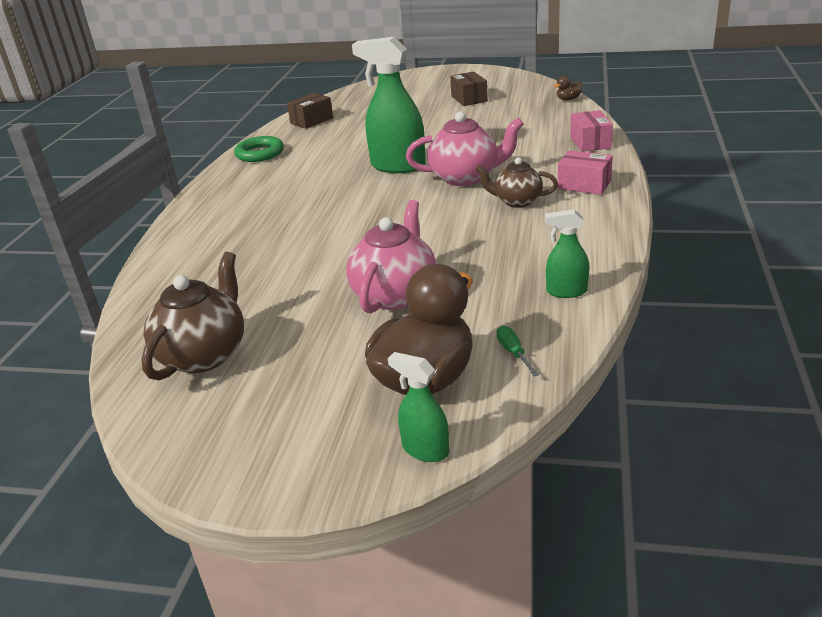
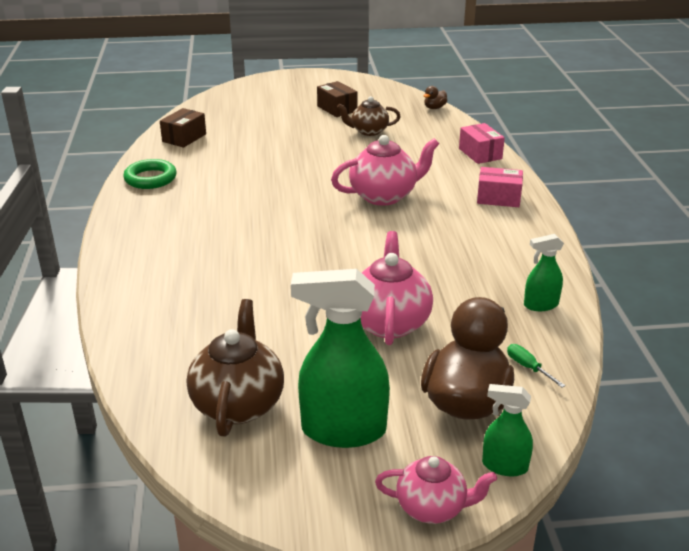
camera: 20 degrees left, 0 degrees up
(323, 480) = (432, 508): none -> pink teapot
(397, 166) = (309, 187): green spray bottle -> green spray bottle (343, 430)
(517, 201) = (447, 218): brown teapot -> brown teapot (368, 131)

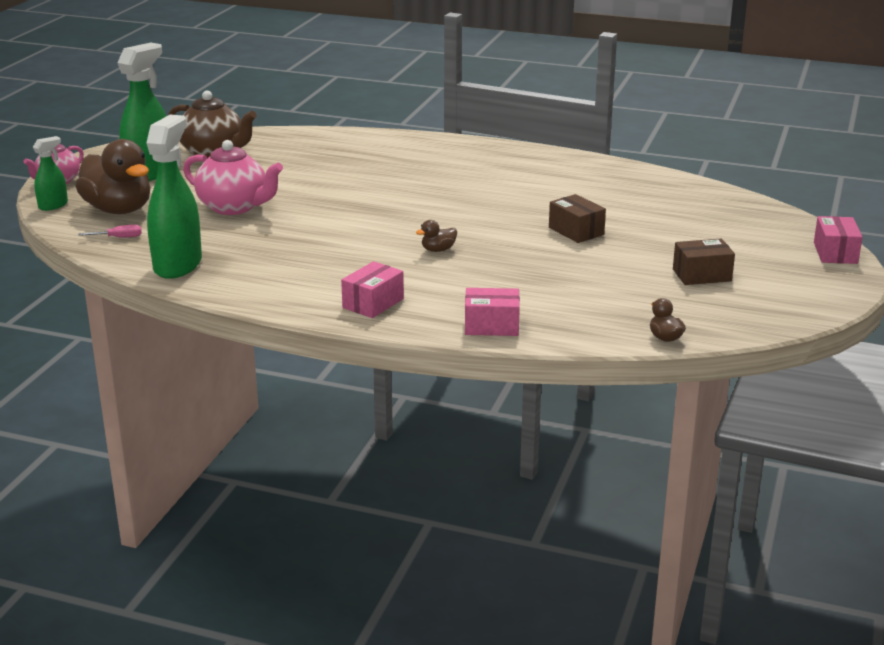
camera: 115 degrees right, 5 degrees down
(150, 178) = (573, 164): green ring -> none
(184, 138) = (664, 187): brown box -> brown box (576, 231)
(267, 80) = (835, 253): none -> pink box
(368, 131) = (613, 278): brown teapot -> none
(384, 196) = (438, 250): pink teapot -> brown duck
(528, 367) = (119, 237): green screwdriver -> pink screwdriver
(540, 305) = (178, 265): green spray bottle -> green spray bottle, size x1.94

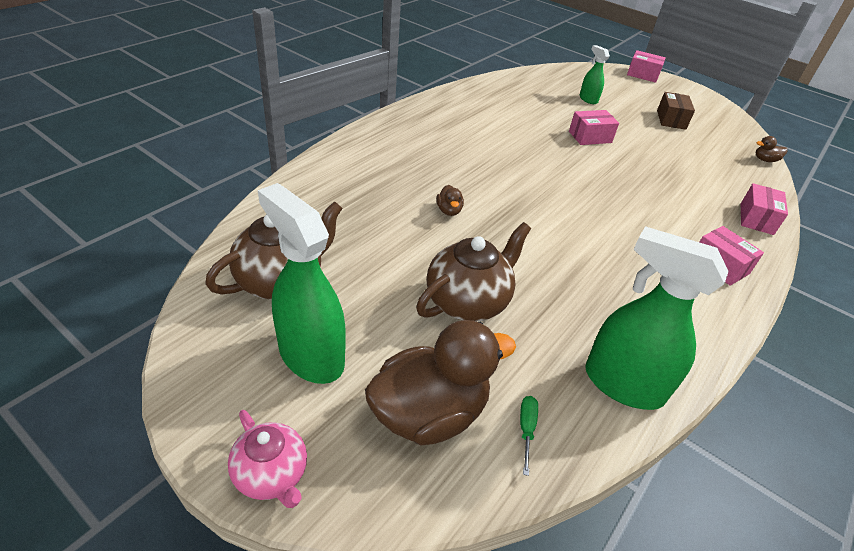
camera: 75 degrees left, 15 degrees up
(53, 205) = (375, 496): green spray bottle -> green spray bottle (588, 99)
(119, 237) = (526, 429): pink screwdriver -> green screwdriver
(234, 207) = (468, 301): pink teapot -> brown teapot
(438, 250) = (613, 203): brown duck -> brown duck (449, 211)
(576, 231) = (590, 137): brown box -> pink box

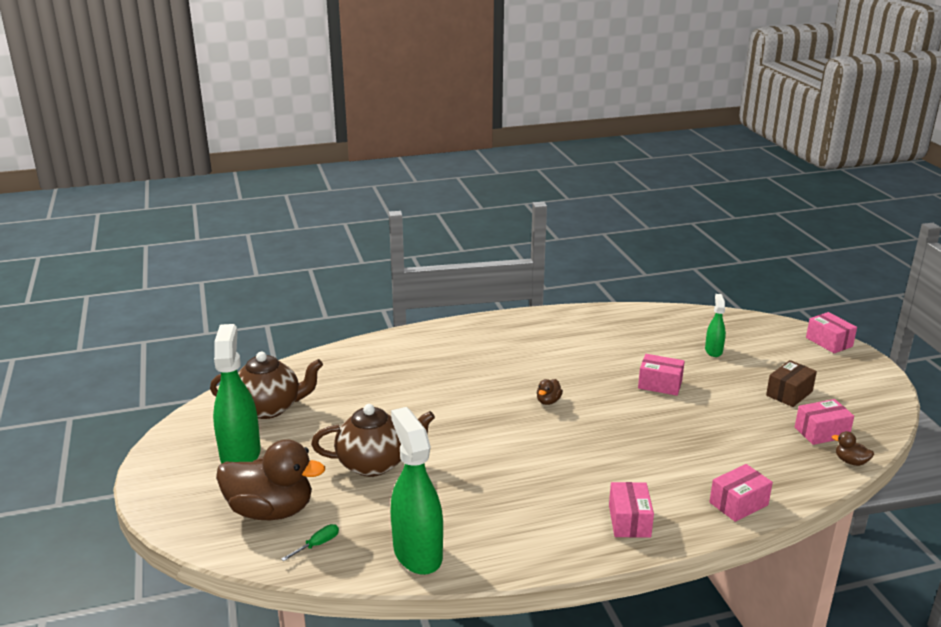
camera: 40 degrees right, 15 degrees down
(272, 475) = (159, 500): pink teapot -> none
(449, 211) = (439, 403): brown duck -> brown duck (548, 401)
(724, 143) = (821, 432): none -> pink box

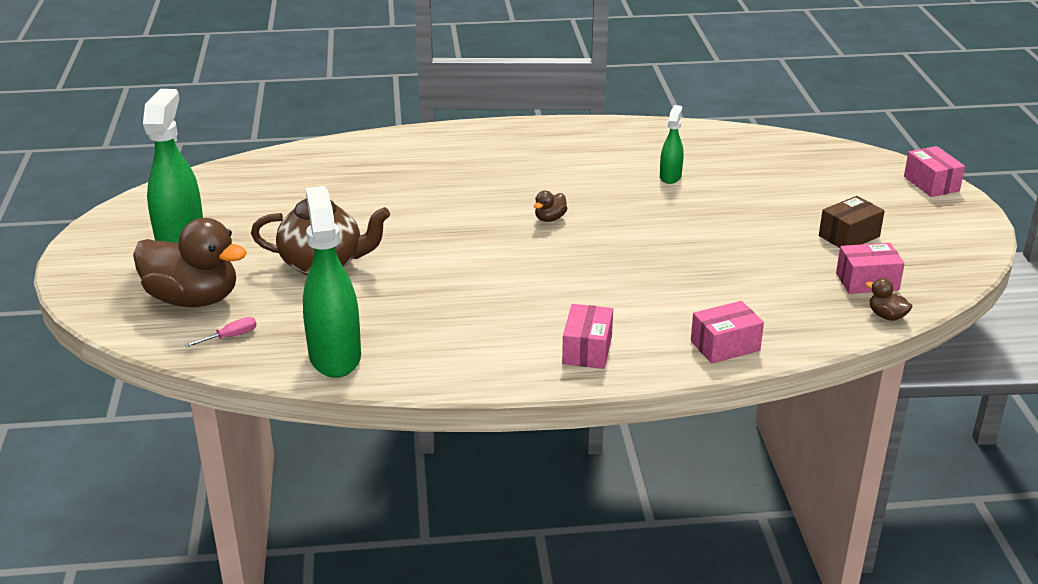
camera: 10 degrees right, 5 degrees up
(269, 408) = (230, 198): brown teapot -> none
(317, 544) = (230, 337): green screwdriver -> pink screwdriver
(660, 384) = (693, 212): pink box -> none
(713, 351) = (778, 181): green spray bottle -> green spray bottle (670, 177)

